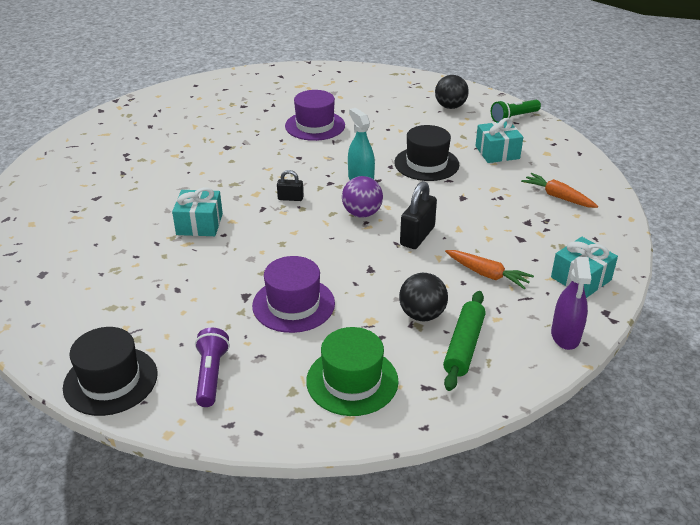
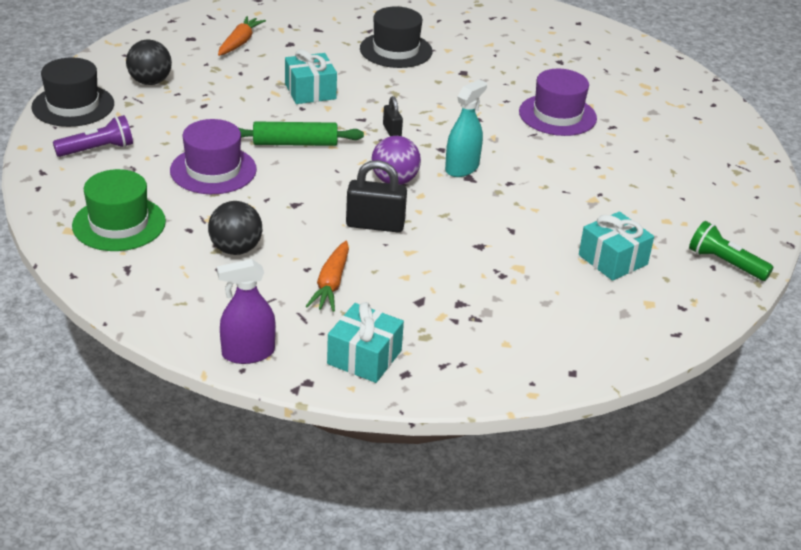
camera: 65 degrees right, 0 degrees up
(426, 164) = (537, 208): black hat -> black hat (396, 50)
(450, 107) = (703, 205): black ball -> black ball (150, 82)
(464, 346) = (198, 283): green rolling pin -> green rolling pin (295, 143)
(557, 197) = (539, 323): orange carrot -> orange carrot (240, 42)

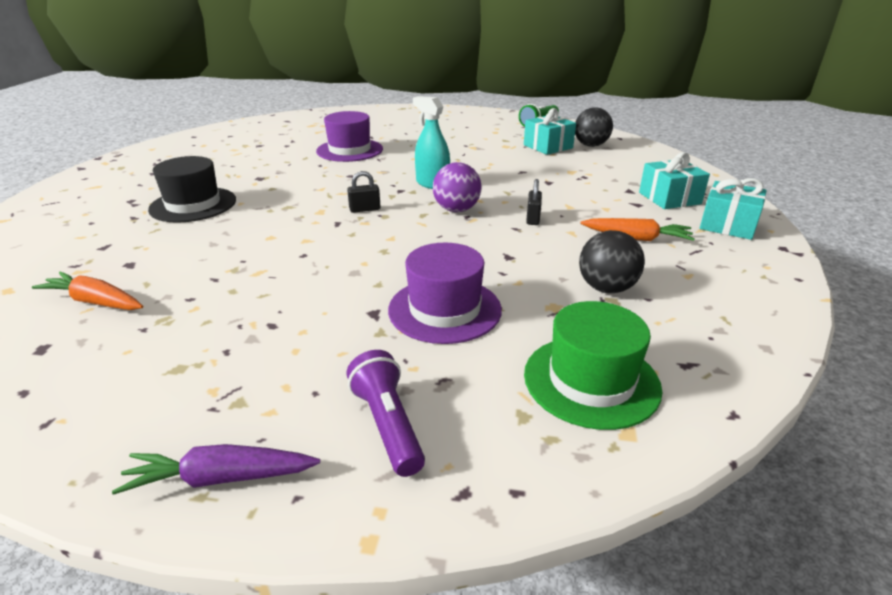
camera: 85 degrees left, 5 degrees down
(73, 105) = (220, 478): black hat -> purple carrot
(150, 82) = (173, 382): black ball -> black ball (590, 145)
(248, 353) = (772, 276): purple spray bottle -> none
(295, 143) = (383, 258): green rolling pin -> none
(310, 91) = (265, 250): turquoise gift -> turquoise gift (669, 198)
(375, 224) = (533, 219): black padlock -> black padlock, size x0.57

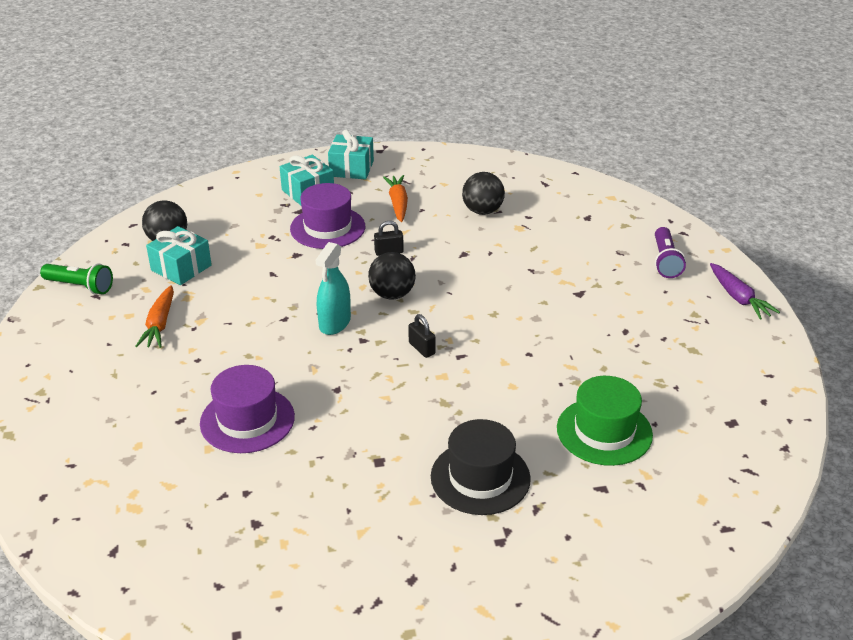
camera: 110 degrees left, 5 degrees up
(95, 302) = (672, 432): orange carrot -> orange carrot (160, 324)
(387, 424) = (665, 261): purple flashlight -> purple flashlight turned 45 degrees counterclockwise
(444, 309) = (554, 266): purple hat -> purple hat (327, 228)
(456, 210) = (392, 294): purple ball -> black ball
(591, 380) = (582, 209): green hat -> green hat (604, 431)

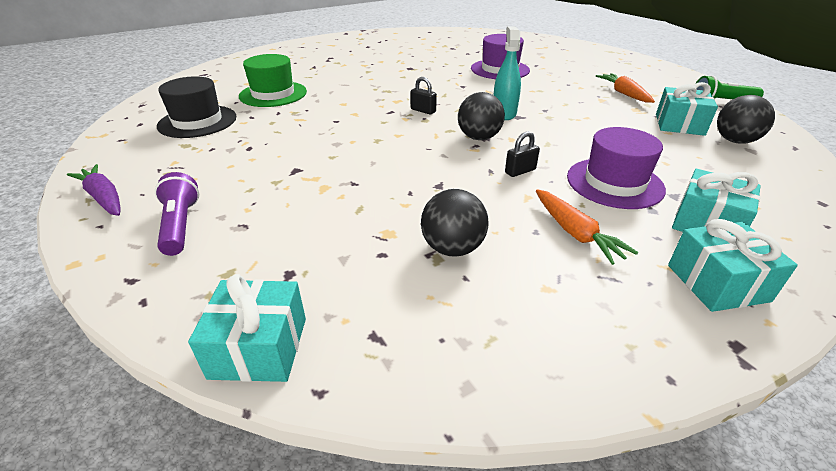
camera: 160 degrees right, 0 degrees up
(480, 477) = (349, 70): black hat -> black hat (197, 121)
(603, 190) = (259, 347): none -> turquoise gift

